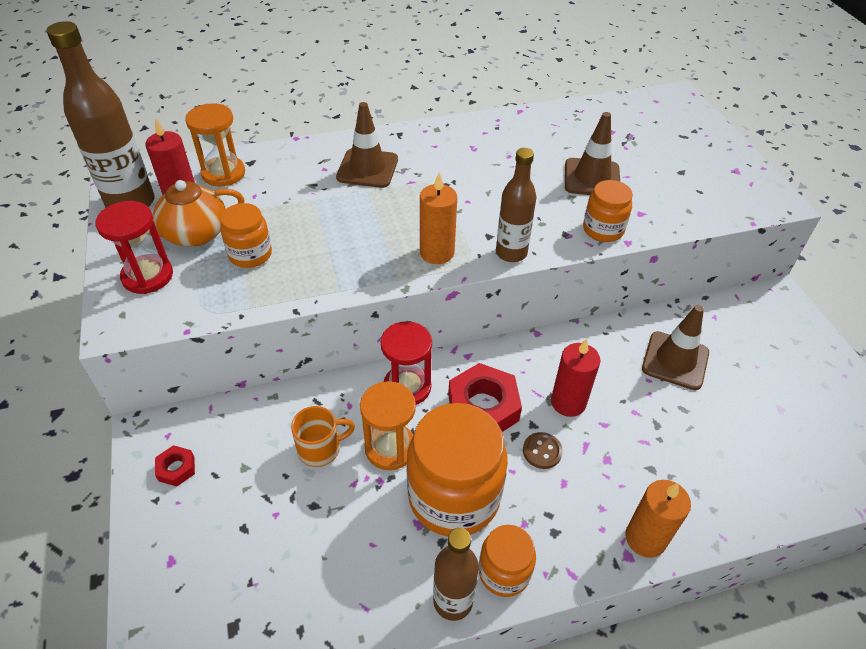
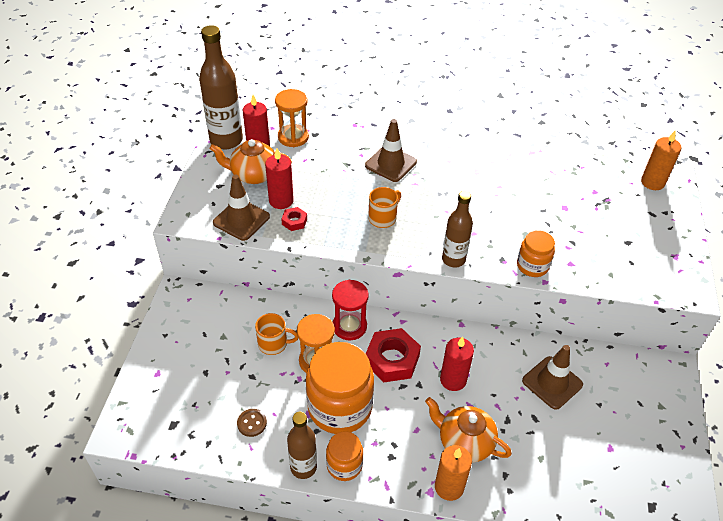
camera: 25 degrees right, 0 degrees up
(147, 276) = (213, 194): red hourglass -> none
(176, 468) = (184, 321): red nut -> red nut (294, 221)
(250, 254) = (281, 201): orange jar -> red candle
(396, 233) = (383, 218): none -> orange mug
(437, 253) = (402, 241): orange candle -> orange candle (652, 182)
(542, 451) = (414, 404): brown button -> brown button (252, 423)
(592, 178) = (551, 224): brown traffic cone -> brown traffic cone (241, 220)
(627, 473) = (464, 442): none -> orange teapot

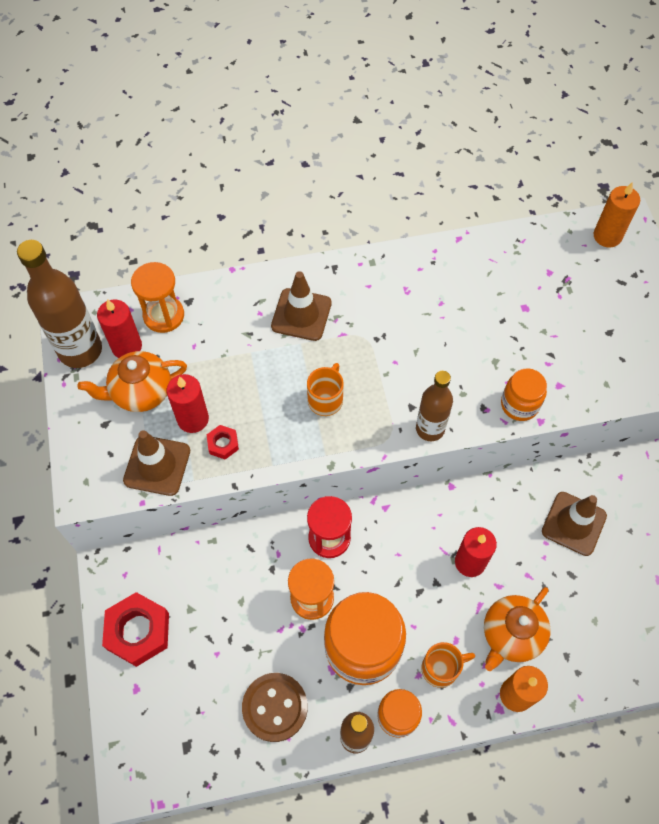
camera: 20 degrees left, 15 degrees up
(252, 423) = (275, 707): brown button -> brown button, size x1.87
(274, 344) = (253, 595): orange mug -> orange mug (441, 668)
(392, 359) = (394, 562): red nut -> red nut (138, 631)
(464, 442) = (511, 634): orange teapot -> orange teapot turned 60 degrees counterclockwise

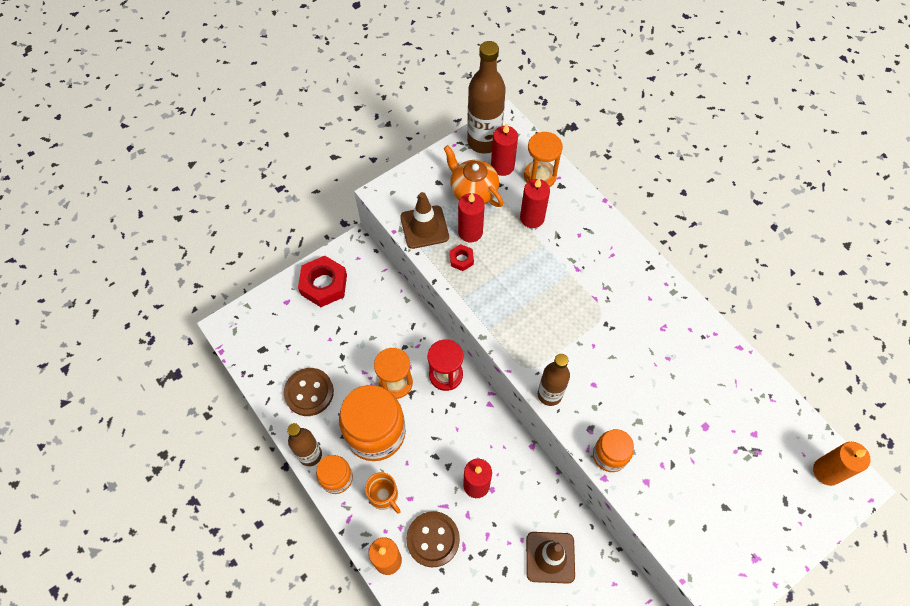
camera: 65 degrees right, 0 degrees up
(212, 348) = (532, 218): none -> red candle
(301, 315) = (594, 263): brown traffic cone -> none
(326, 399) = (533, 310): orange mug -> none
(511, 634) = (433, 539): orange teapot -> brown button

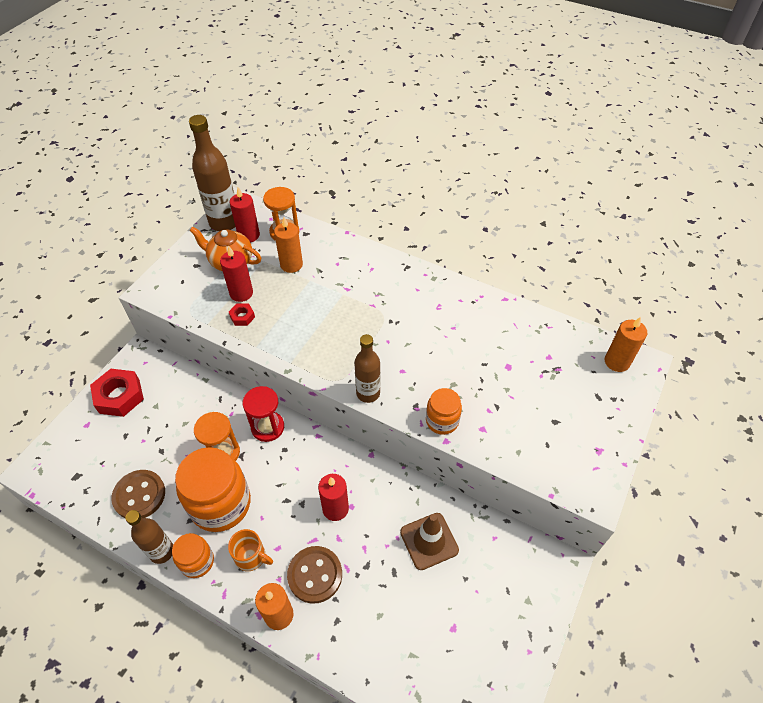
camera: 25 degrees left, 10 degrees down
(424, 227) = (197, 303): brown traffic cone -> none
(532, 218) = (291, 265): red candle -> orange candle

